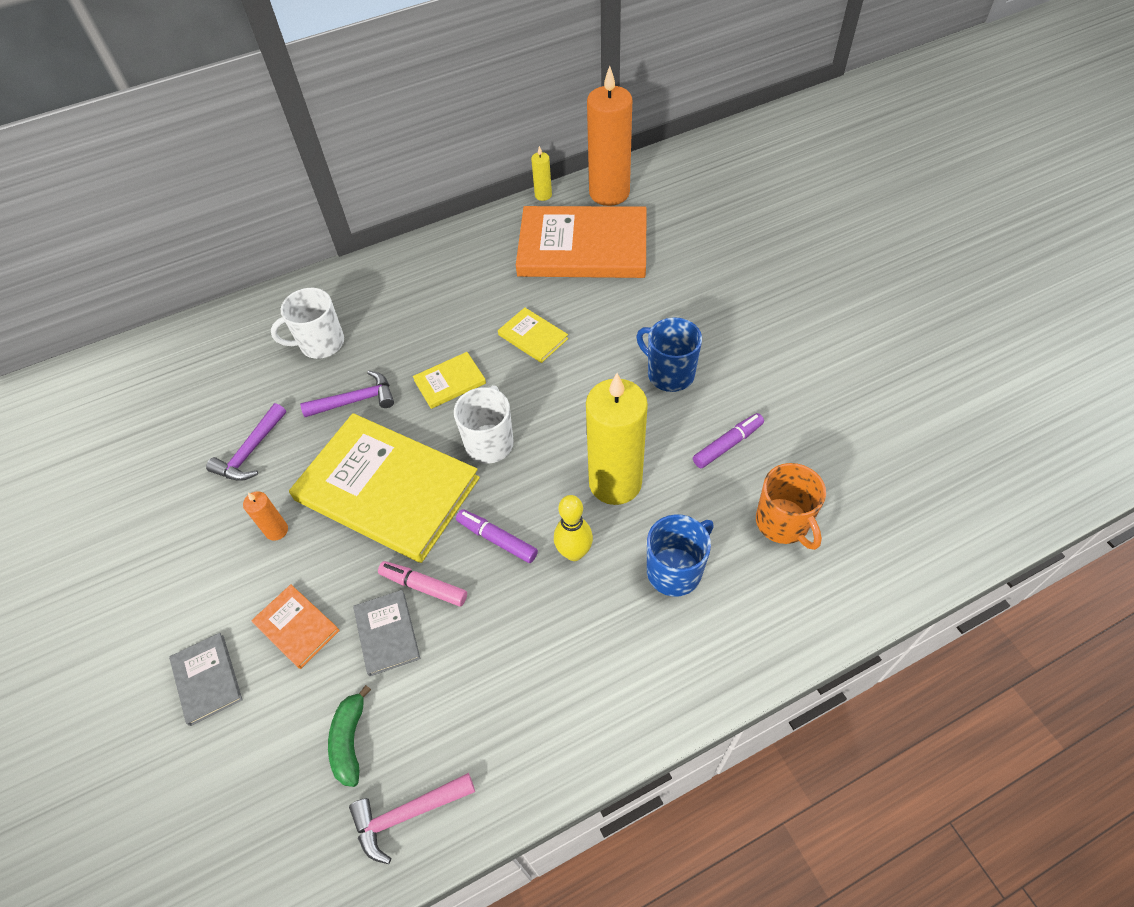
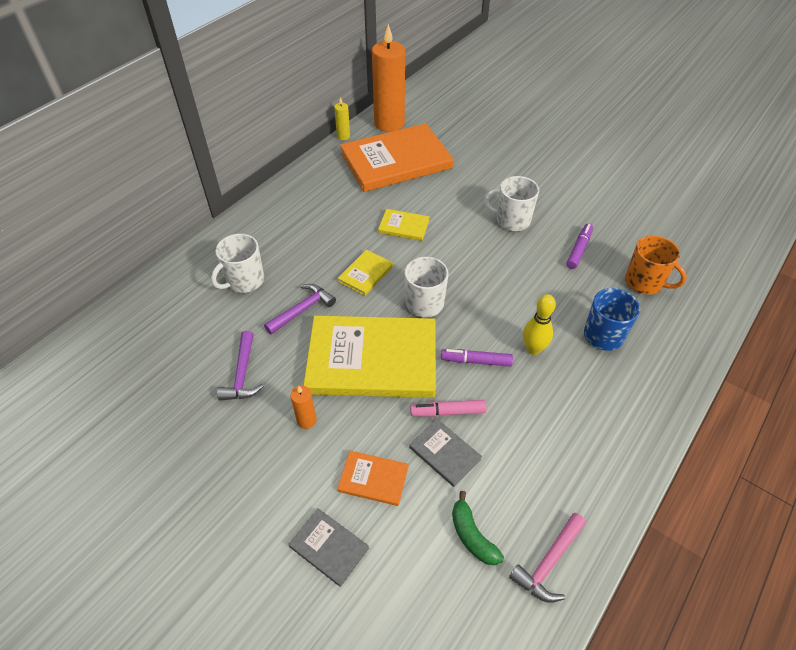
camera: 30 degrees left, 5 degrees down
(615, 483) = (527, 297): yellow candle -> none
(669, 374) = (512, 220): blue mug -> white mug

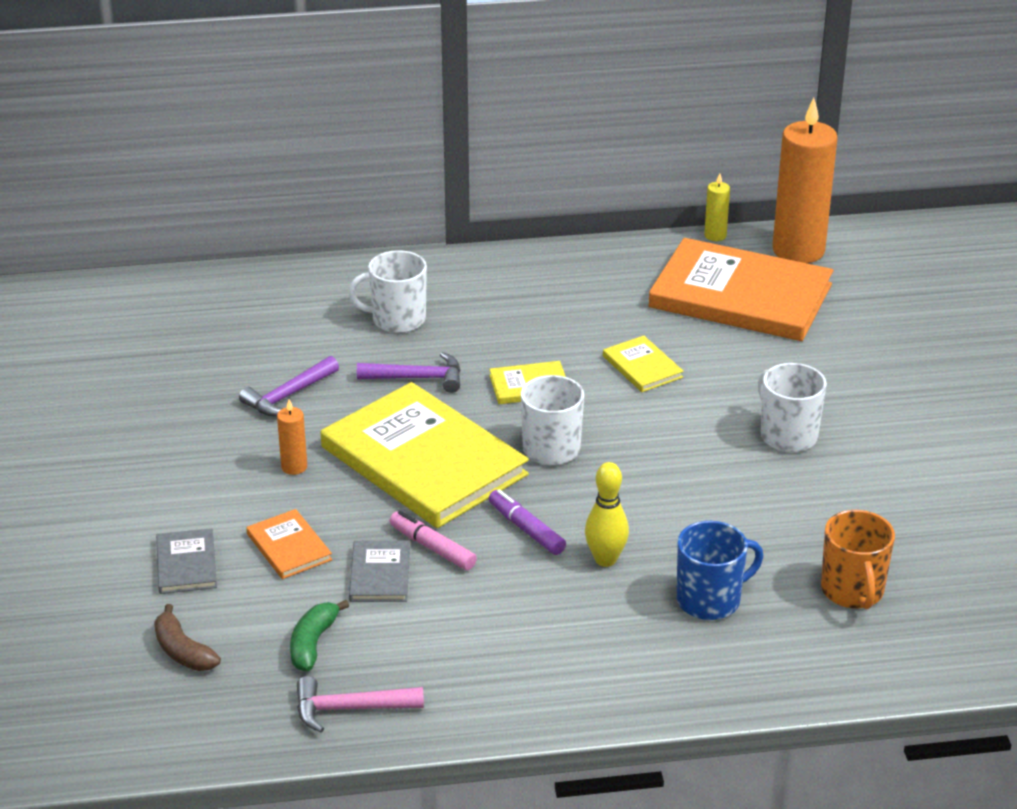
camera: 45 degrees right, 15 degrees down
(409, 617) = (183, 651): none -> brown banana
(579, 249) = (824, 512): purple marker -> none

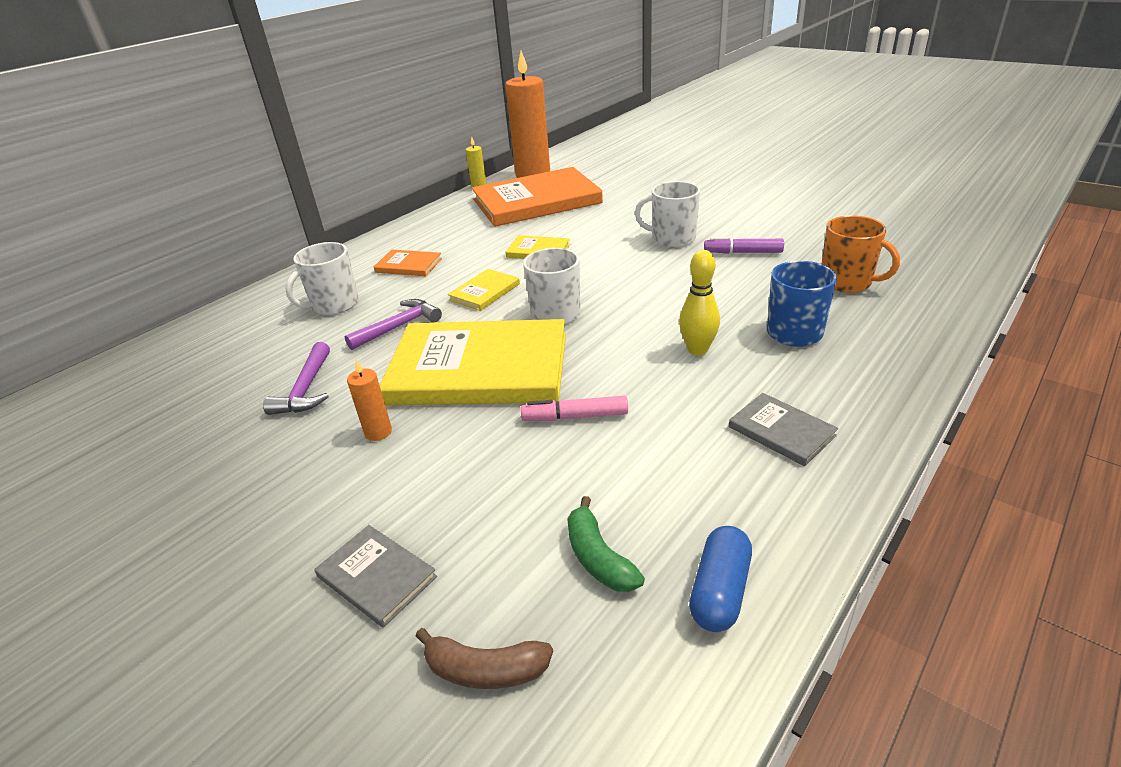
camera: 40 degrees left, 0 degrees up
(289, 547) = (458, 493): orange book -> orange book (408, 265)
(350, 709) = (720, 591): pink hammer -> blue capsule
(380, 574) = (566, 461): grey book -> grey book (781, 431)
(526, 529) = (618, 364): purple marker -> purple marker (743, 252)

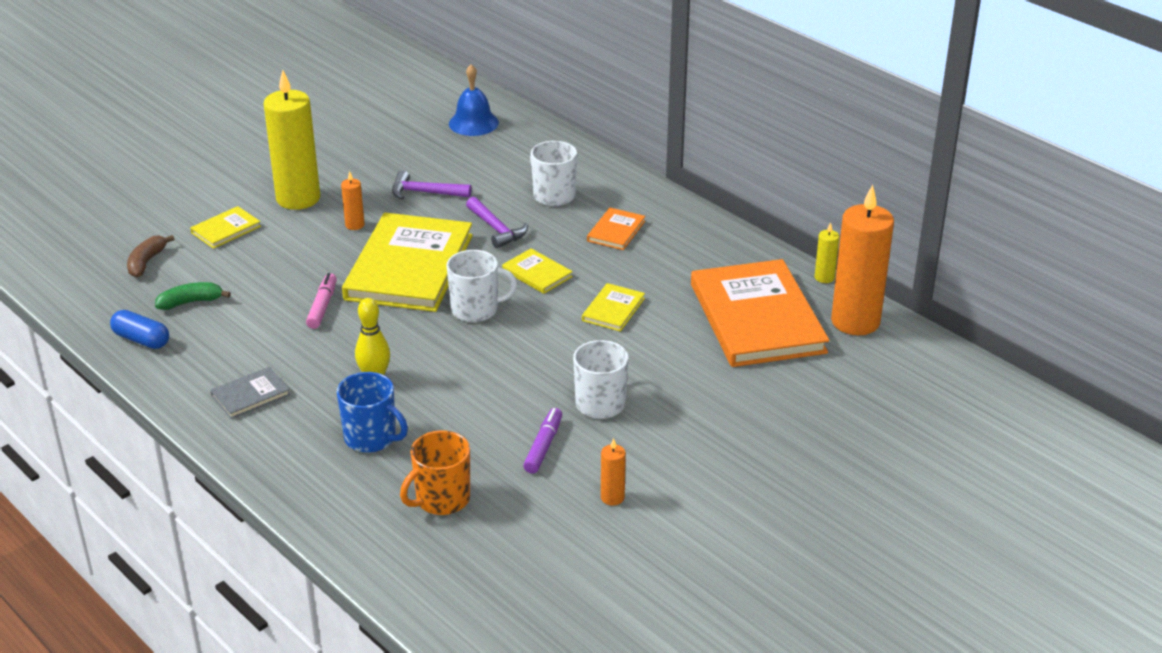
camera: 95 degrees right, 0 degrees up
(134, 383) = (473, 123): none -> blue bell
(291, 508) = (298, 198): none -> yellow candle
(376, 577) = (226, 229): grey book -> yellow book
(782, 221) = (612, 497): none -> orange candle

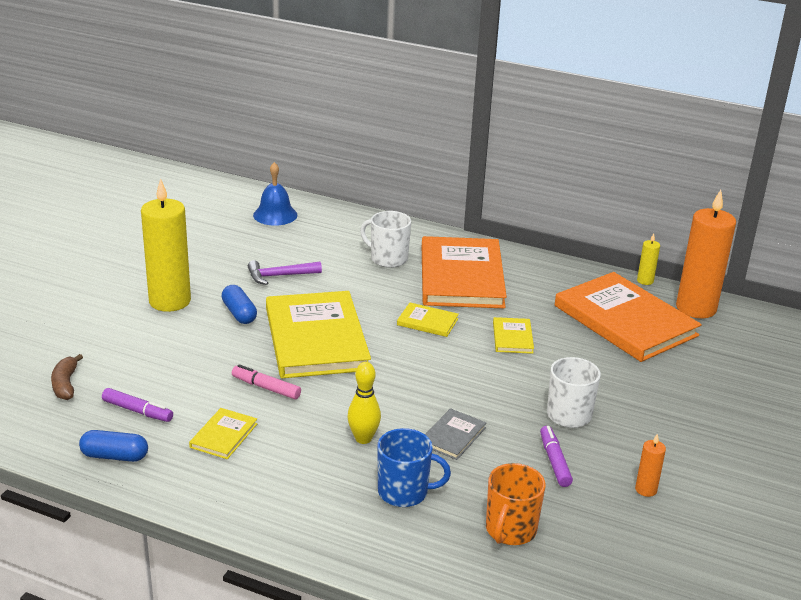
camera: 25 degrees left, 5 degrees down
(191, 302) = (138, 411): green banana -> purple marker
(226, 229) = (122, 340): yellow book -> yellow book (223, 435)
(250, 395) = (262, 482): grey book -> grey book (453, 436)
(322, 306) = (266, 388): pink marker -> pink marker turned 45 degrees counterclockwise
(354, 225) = (239, 313): orange candle -> blue capsule
(476, 310) = (402, 361): white mug -> none
(496, 229) = (364, 293): purple hammer -> none
(616, 231) = (461, 277): orange book -> orange book, size x2.32

